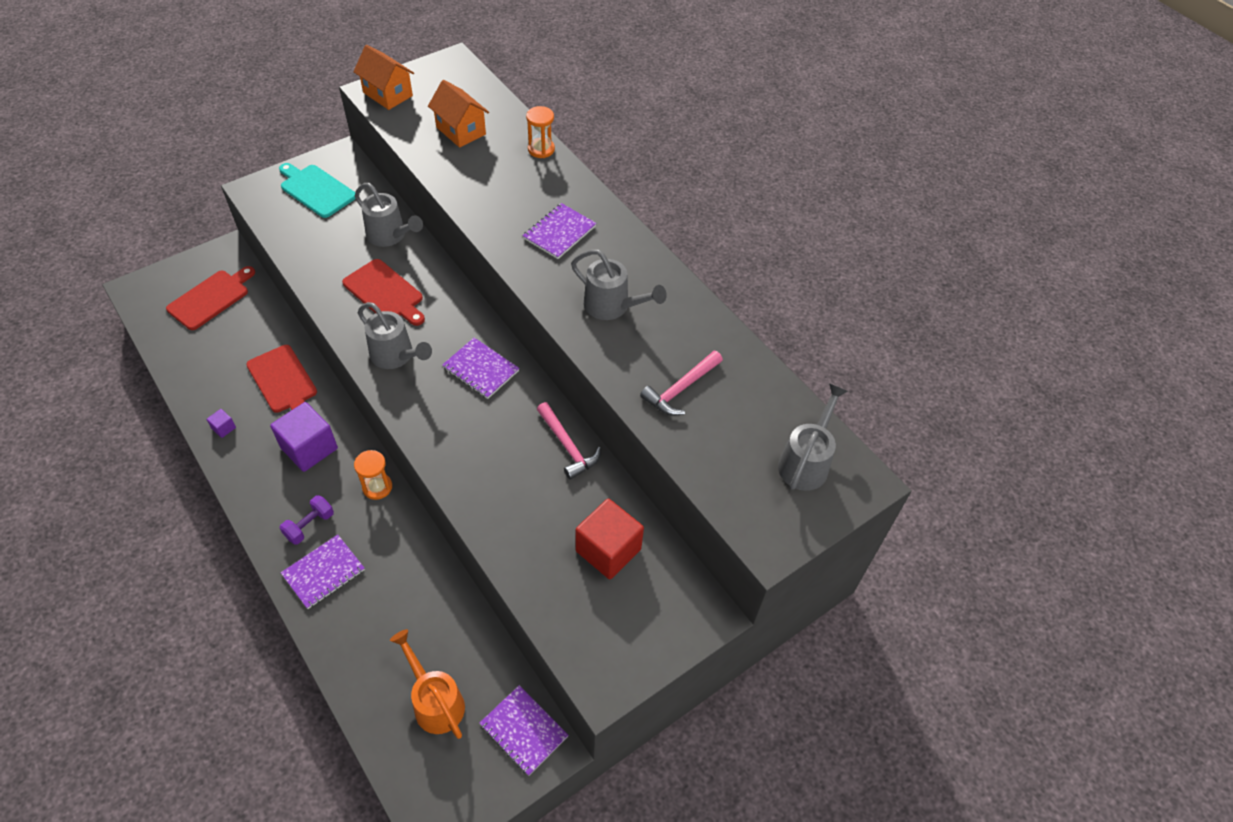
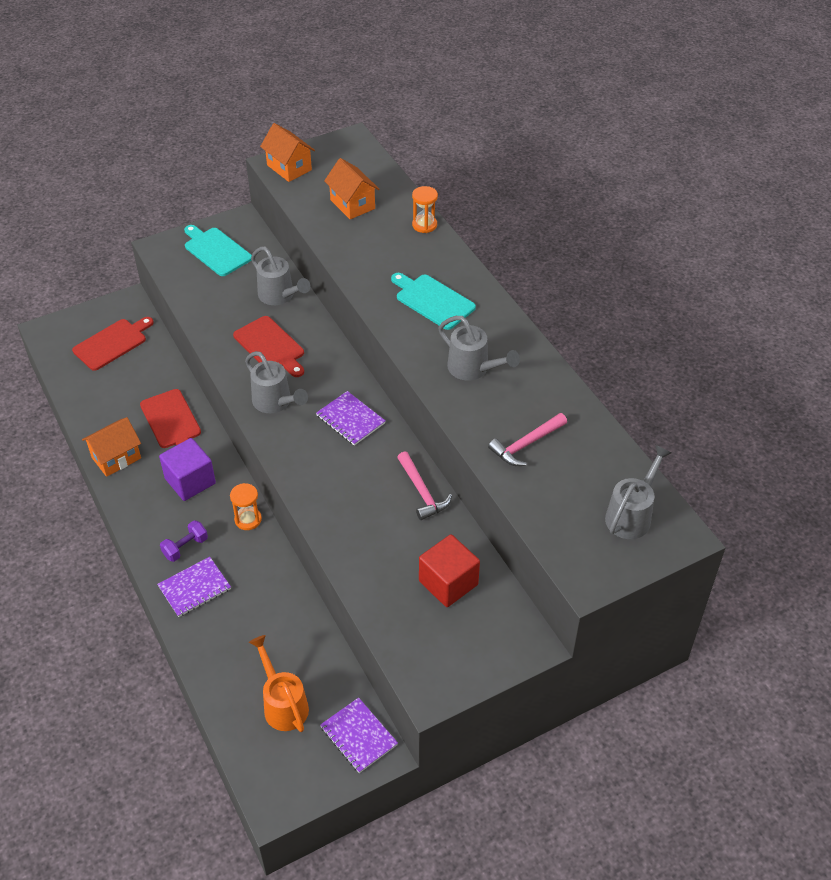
camera: 10 degrees right, 5 degrees down
(224, 428) = (116, 458): purple cube -> orange house
(559, 232) = (433, 301): purple notebook -> turquoise cutting board

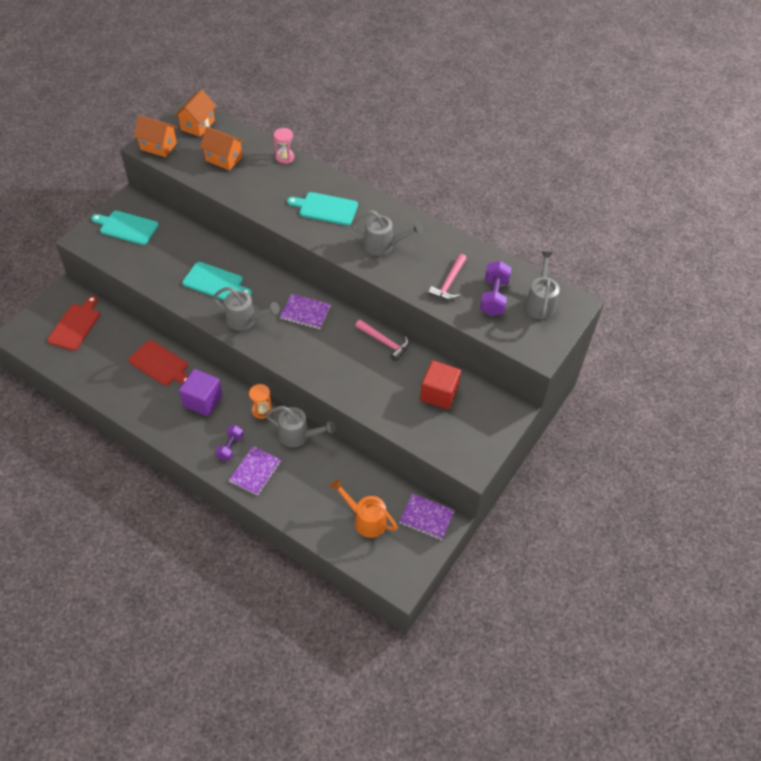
camera: 30 degrees left, 5 degrees up
(116, 458) = (136, 406): orange house -> orange house (198, 125)
(270, 346) = (215, 282): red cutting board -> turquoise cutting board
(280, 296) = (197, 244): grey watering can -> grey watering can (299, 436)
(424, 225) = (285, 157): orange hourglass -> pink hourglass
(573, 484) = (493, 297): none -> purple dumbbell

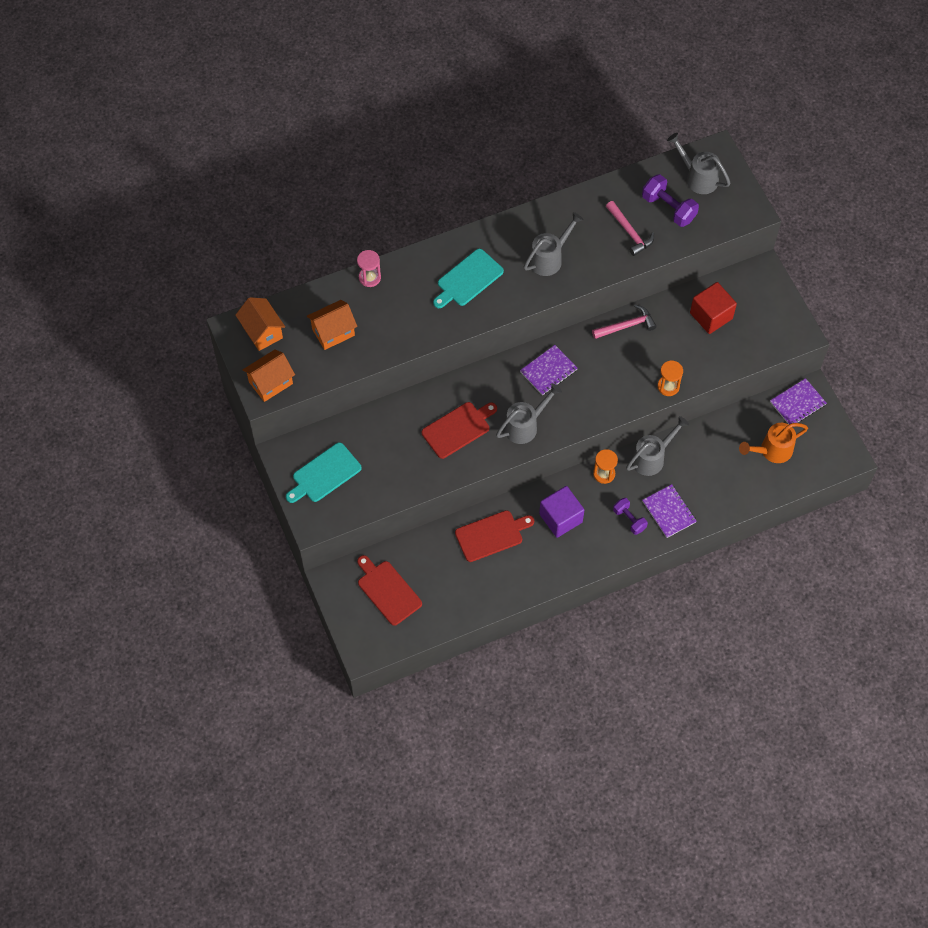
camera: 55 degrees left, 10 degrees up
(215, 282) = (458, 429): turquoise cutting board -> red cutting board
(348, 395) = (668, 386): none -> orange hourglass

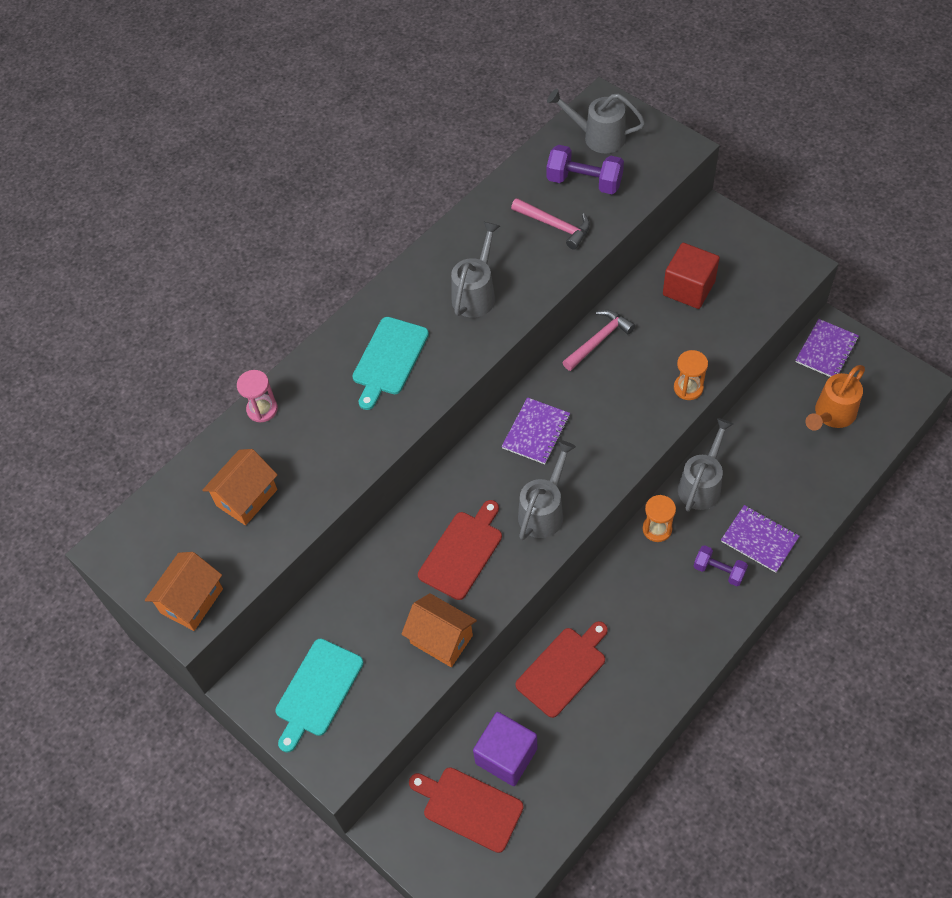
camera: 20 degrees left, 5 degrees down
(262, 332) = (150, 538): orange house -> orange house (441, 639)
(560, 518) = (636, 607): purple cube -> purple cube (506, 756)

